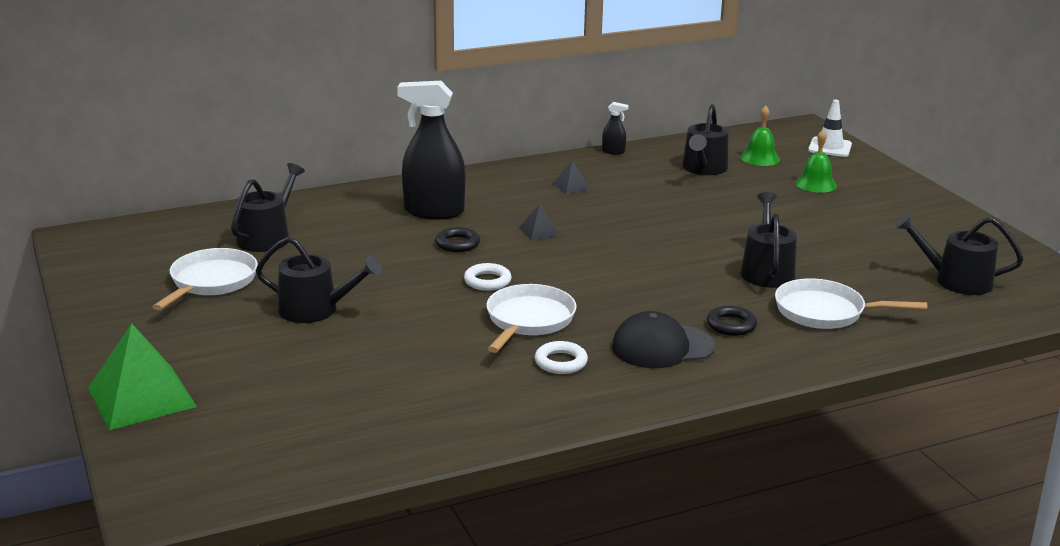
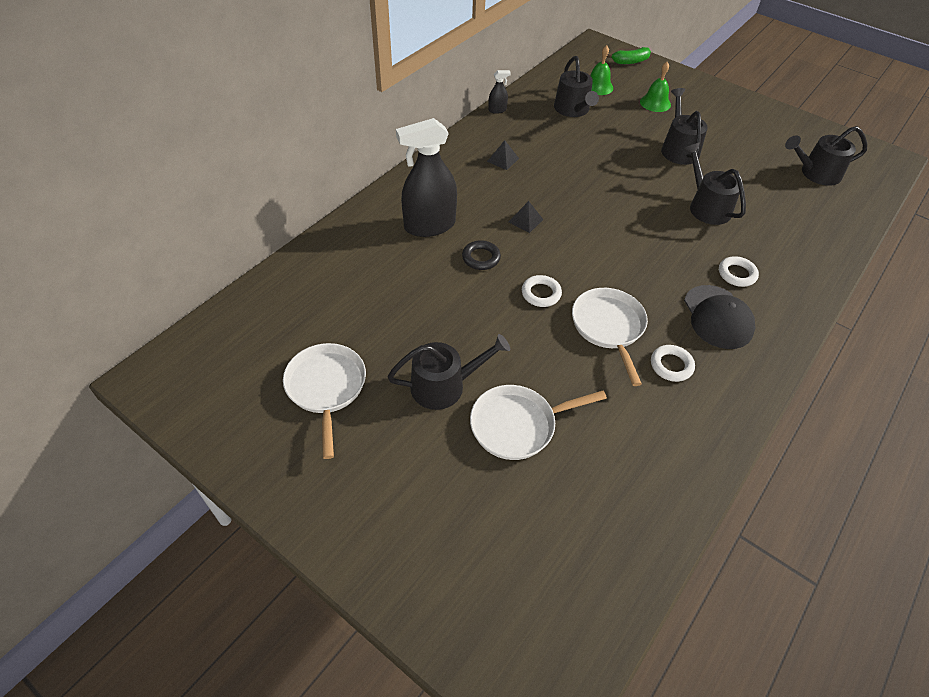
camera: 30 degrees left, 25 degrees up
(141, 397) = (401, 572): green pyramid -> none
(267, 237) = (323, 309): black watering can -> black watering can (678, 149)
(662, 347) = (717, 317): black cap -> black cap turned 60 degrees counterclockwise
(731, 325) = (737, 274): black ring -> white ring
(825, 312) = (776, 236): white pan -> white pan (518, 425)
(830, 147) = (630, 61): white traffic cone -> green banana

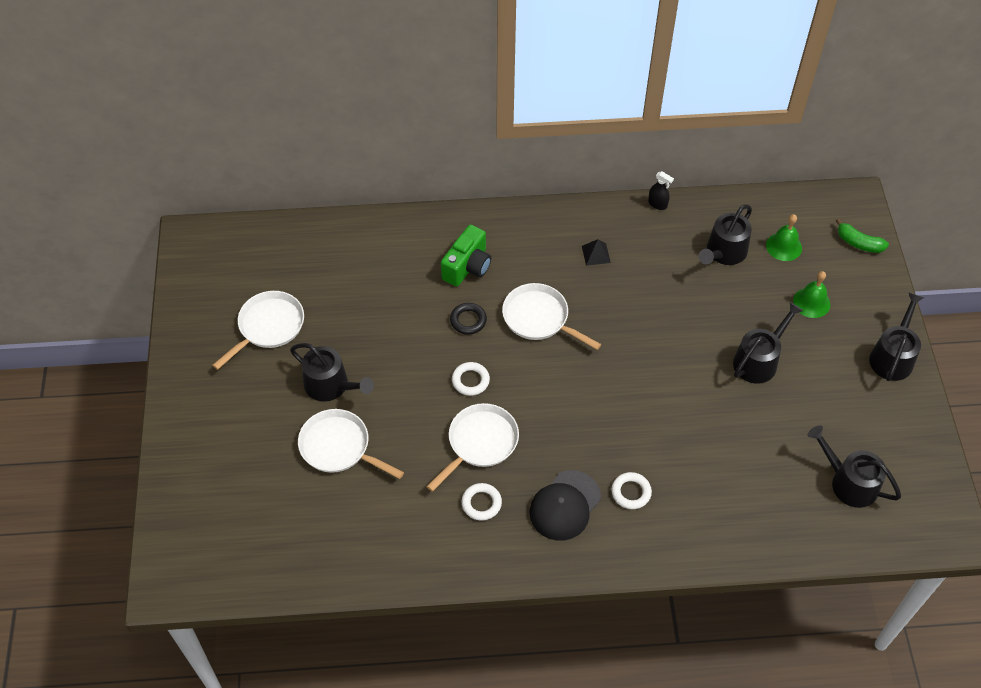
camera: 50 degrees right, 5 degrees up
(429, 226) = (467, 266): black spray bottle -> green camera
(525, 220) = (539, 318): black pyramid -> white pan
(706, 206) = (697, 425): black watering can -> black watering can (892, 356)

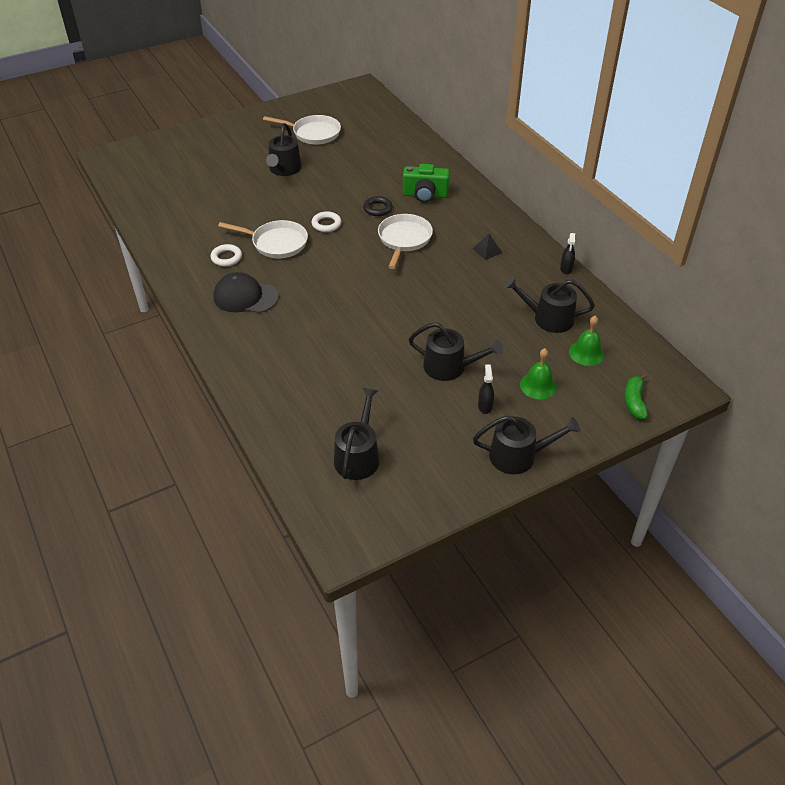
camera: 65 degrees right, 10 degrees down
(339, 447) = (238, 187): white pan -> none
(631, 492) = (275, 327): white ring -> none
(822, 355) = (485, 406): none -> black spray bottle

